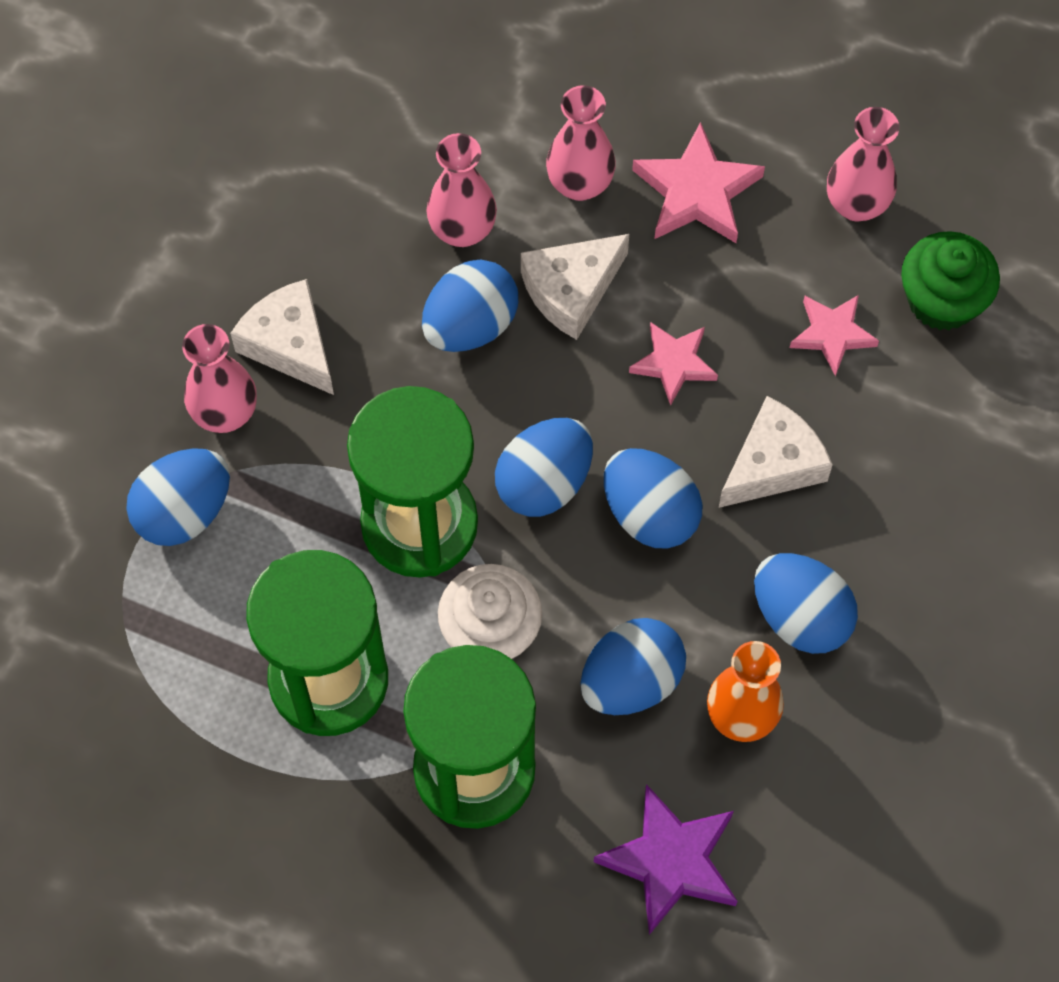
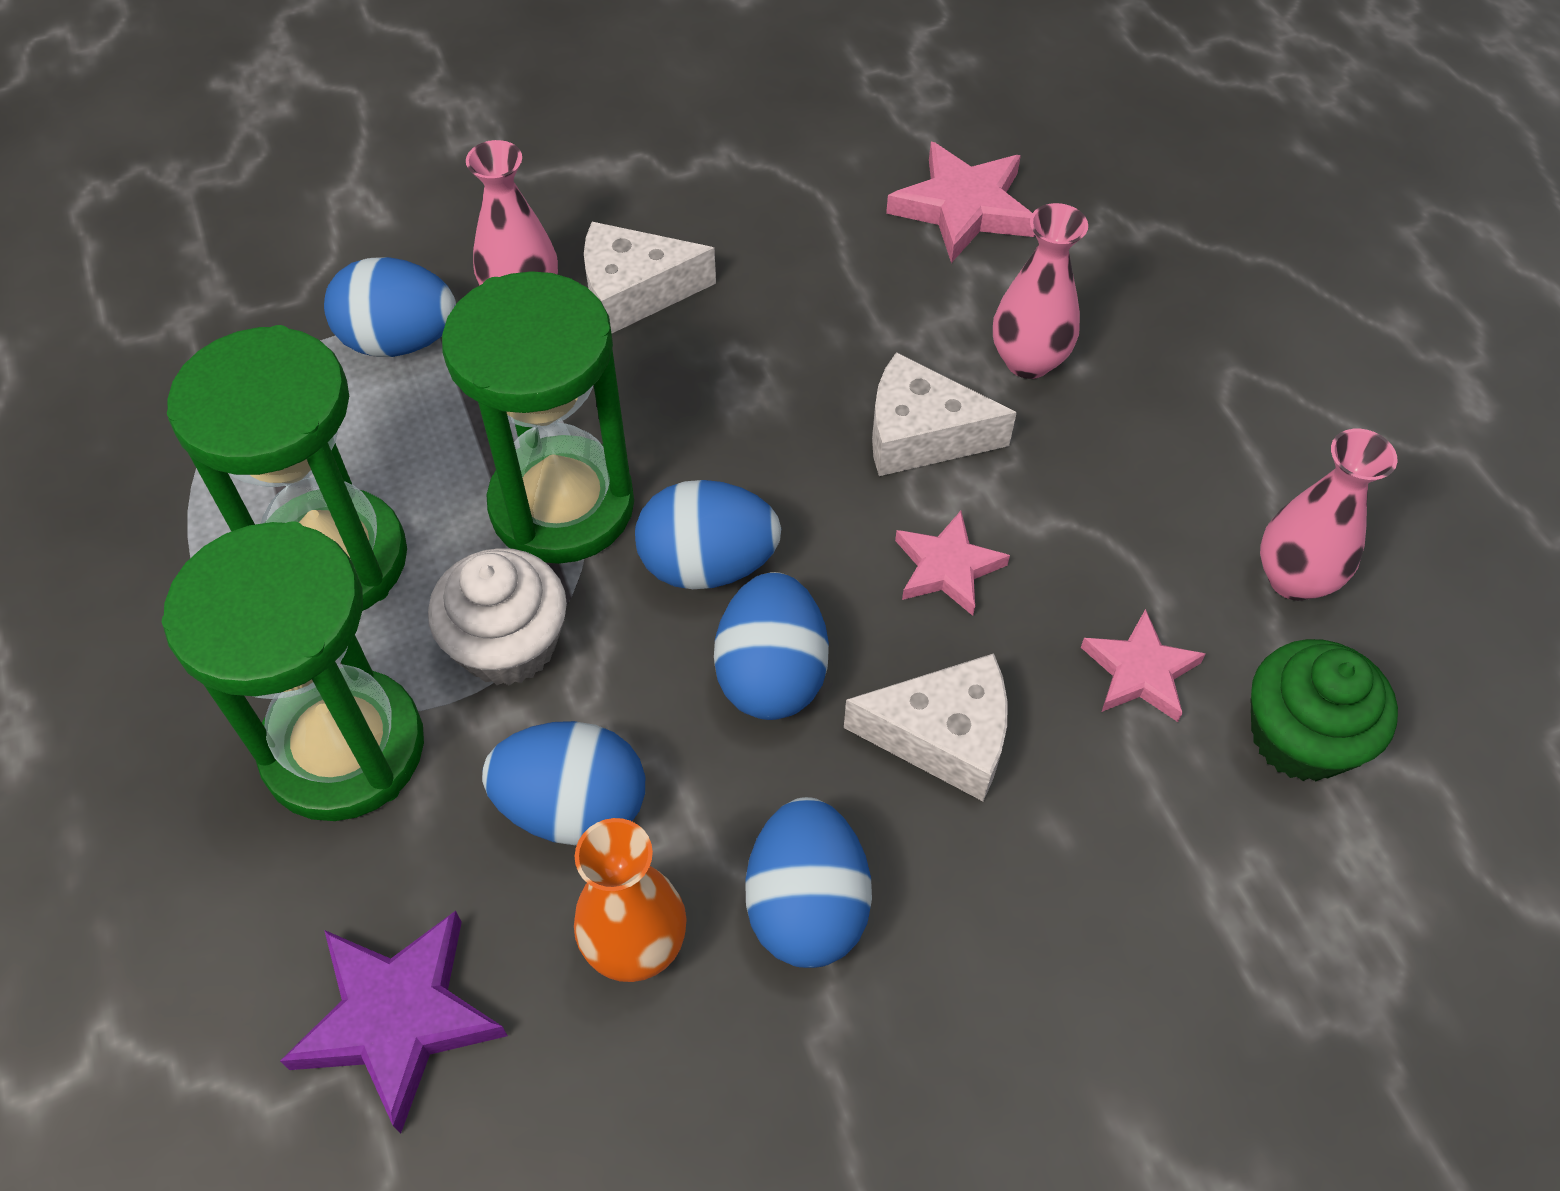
camera: 45 degrees right, 10 degrees down
(290, 345) = (634, 292): white cheese -> white cheese turned 105 degrees counterclockwise
(462, 230) = (880, 318): pink vase -> none
(470, 325) = (798, 392): blue egg -> none
(697, 192) = (1135, 447): pink star -> pink star (963, 208)

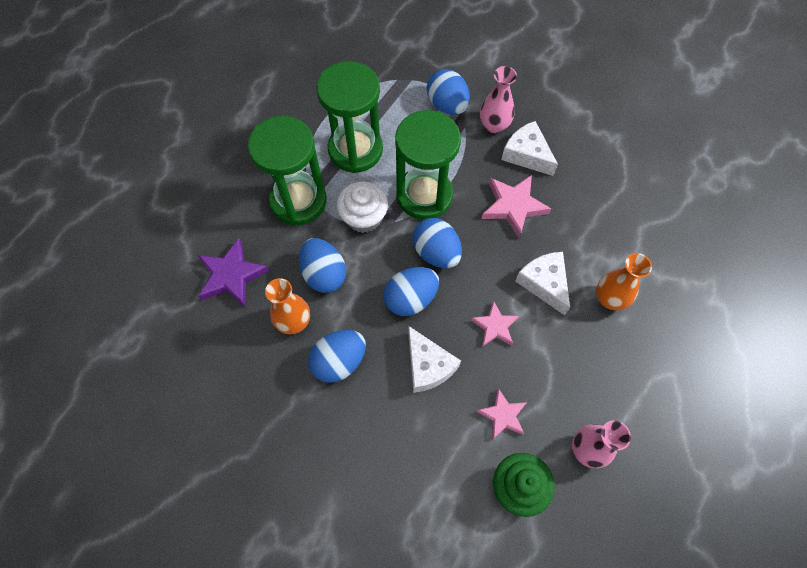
camera: 55 degrees right, 10 degrees up
(963, 208) = (664, 231): pink star -> pink star (513, 206)
(1028, 361) = (609, 298): pink vase -> orange vase

